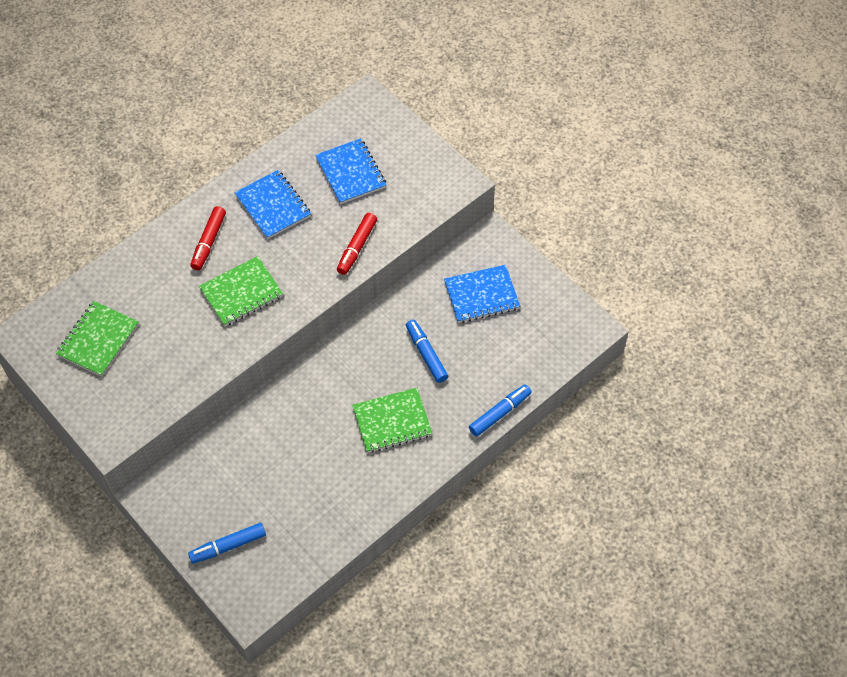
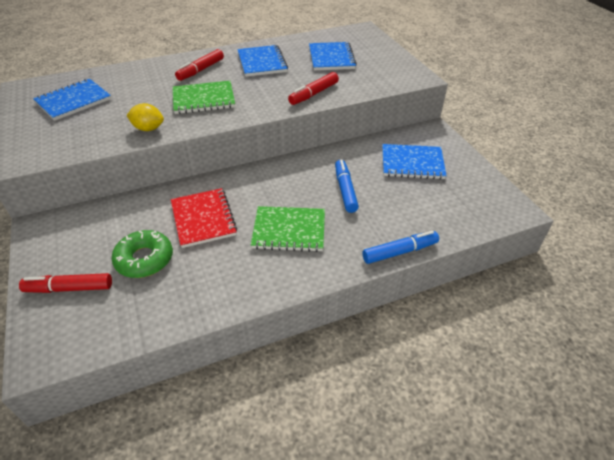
camera: 20 degrees right, 15 degrees down
(98, 340) = (73, 101): green notebook -> blue notebook
(210, 357) = (148, 129): none -> yellow lemon
(228, 546) = (69, 288): blue marker -> red marker
(276, 496) = (144, 259): none -> green donut
(304, 434) = (203, 219): none -> red notebook

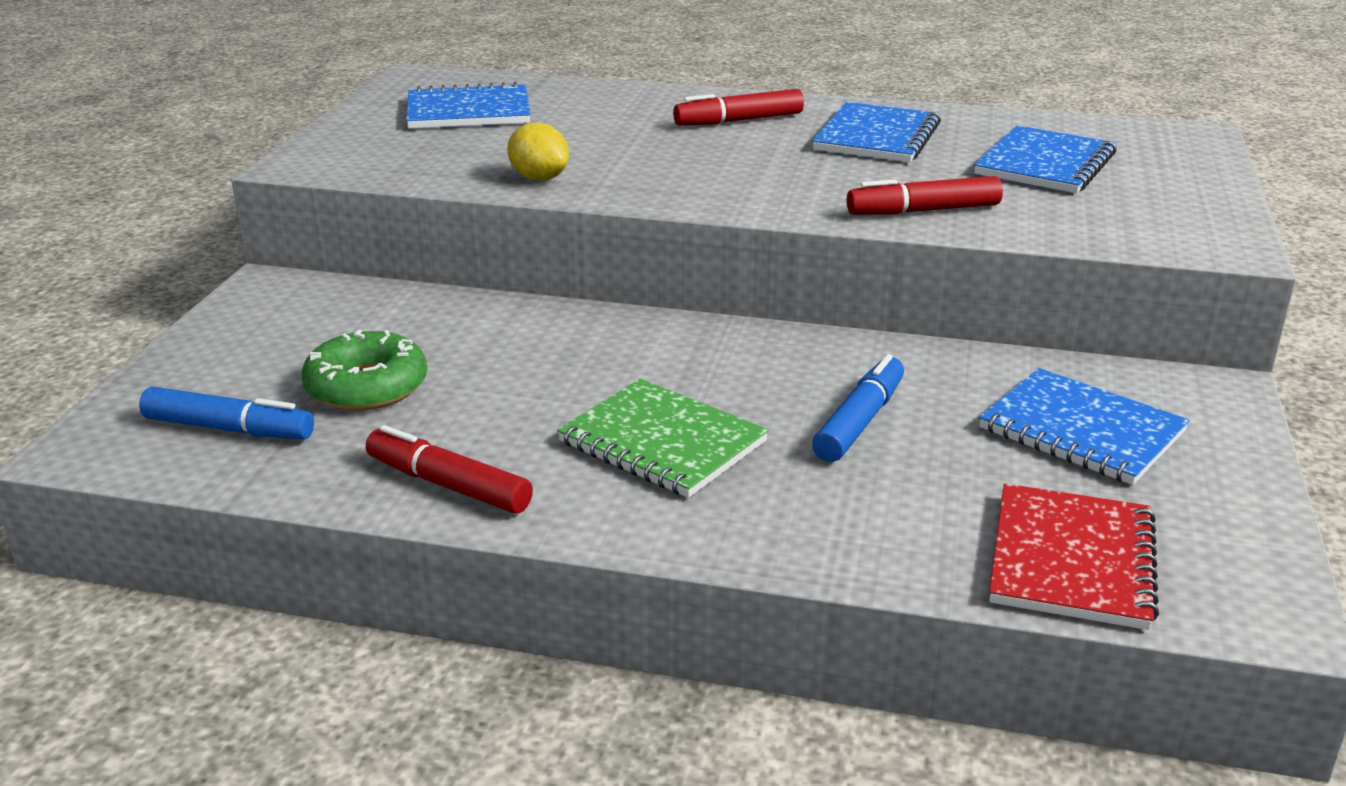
camera: 35 degrees right, 15 degrees down
(69, 288) = (219, 380): red marker -> red marker (448, 485)
(203, 99) = (688, 163): green notebook -> none
(203, 219) = (526, 367): red notebook -> red notebook (1071, 560)
(399, 252) = (855, 567): blue marker -> blue marker (229, 429)

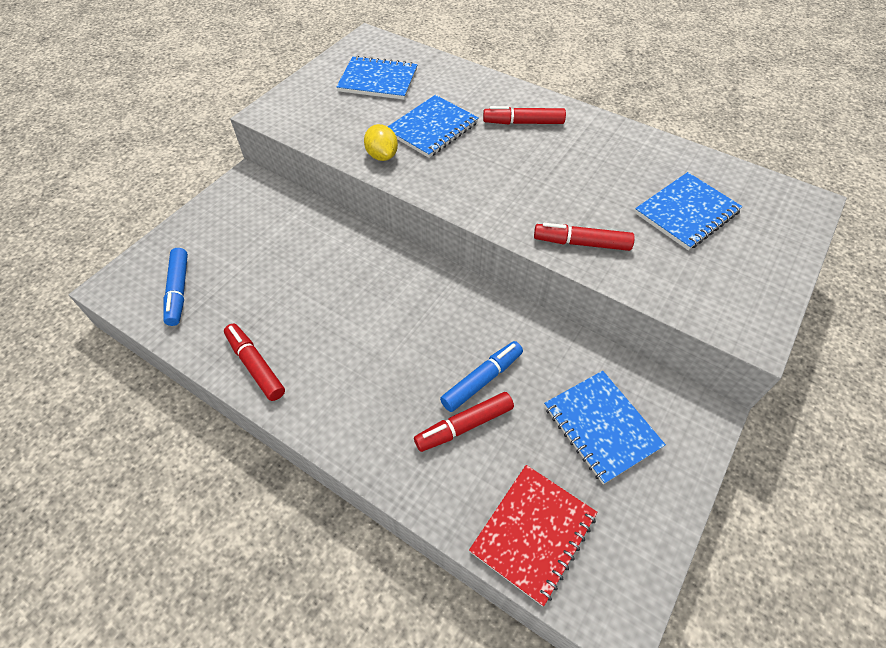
camera: 20 degrees right, 25 degrees up
(229, 429) = (179, 291): blue marker -> blue marker turned 45 degrees clockwise
(367, 386) = (254, 276): green donut -> none
(662, 442) = (372, 365): green notebook -> none
(870, 474) = (464, 426): none -> red marker
(877, 137) = (597, 158): blue notebook -> blue notebook (432, 128)

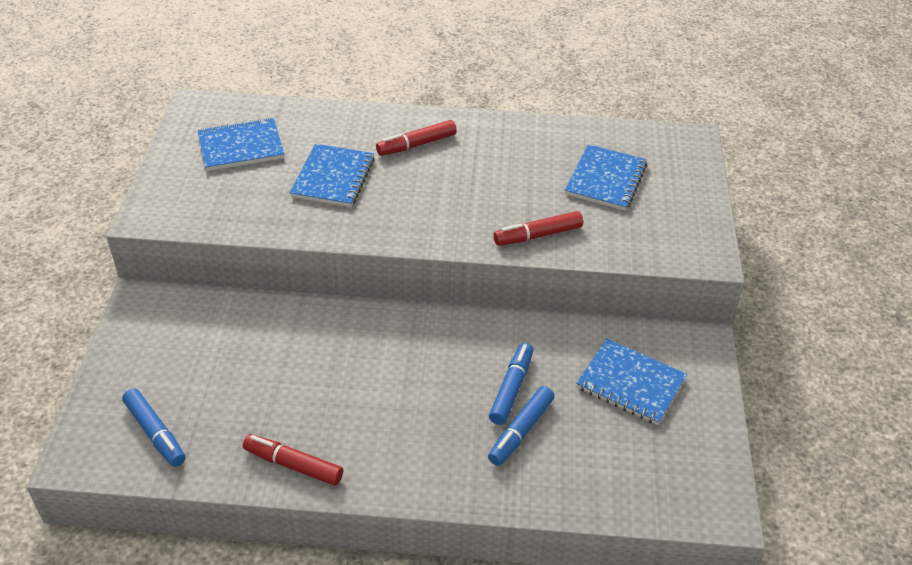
camera: 30 degrees left, 10 degrees down
(382, 156) = (303, 220): yellow lemon -> none
(464, 426) = (521, 431): red marker -> blue marker
(533, 533) = (627, 484): red notebook -> none

